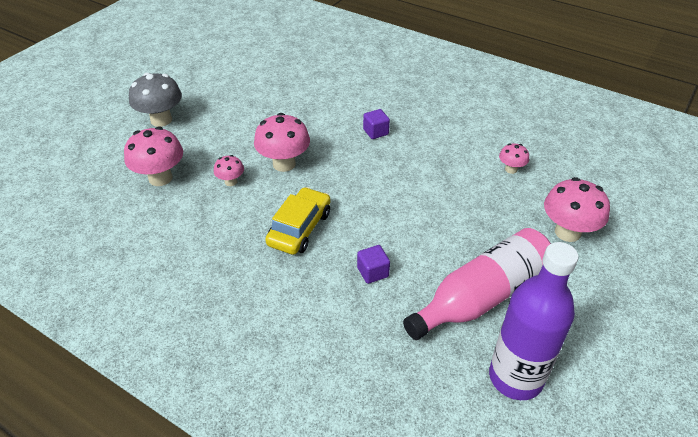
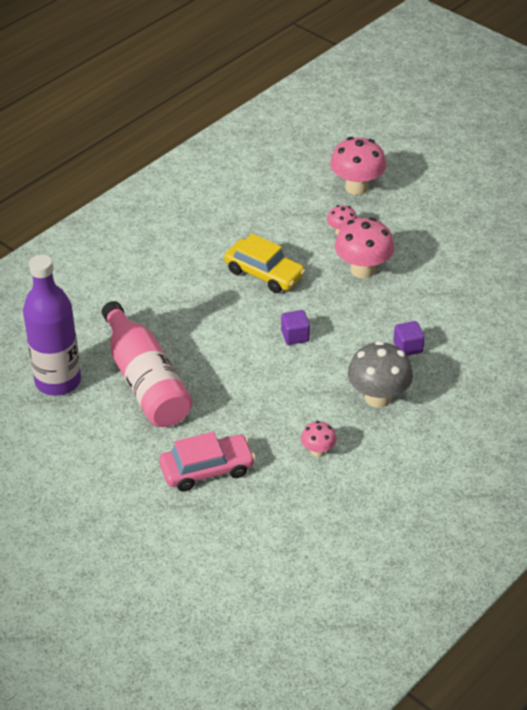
camera: 100 degrees right, 0 degrees up
(161, 120) = (453, 185): grey mushroom -> grey mushroom (378, 397)
(373, 272) = (195, 314): purple cube -> purple cube (295, 336)
(567, 232) = (207, 469): pink mushroom -> pink car

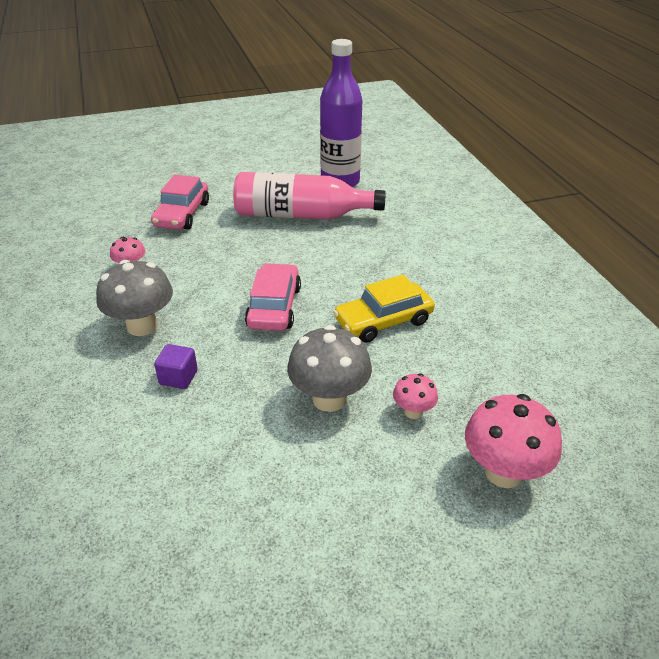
camera: 120 degrees right, 5 degrees down
(295, 336) = (274, 307): purple cube -> pink car
(362, 270) = (329, 399): pink mushroom -> grey mushroom

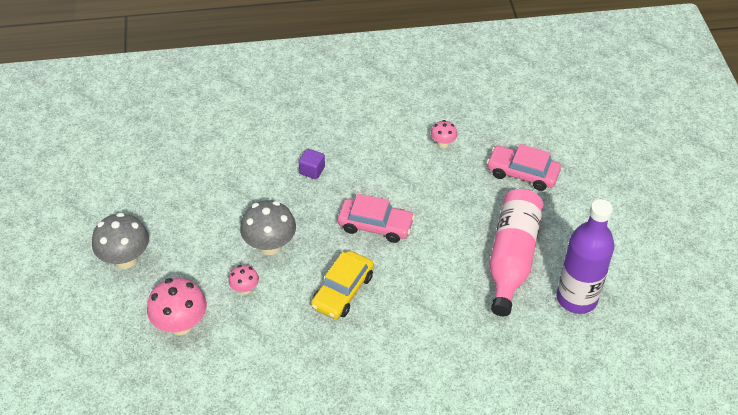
camera: 100 degrees right, 10 degrees up
(142, 326) = (370, 151): grey mushroom -> grey mushroom (126, 259)
(383, 321) = (342, 291): yellow car -> yellow car turned 135 degrees counterclockwise

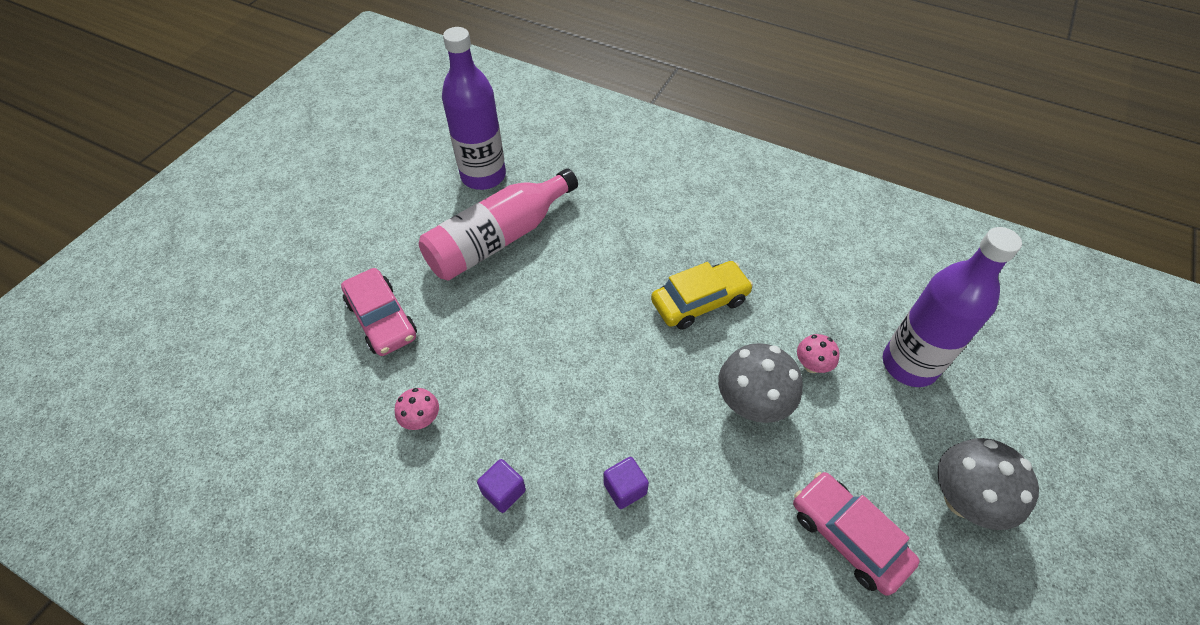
camera: 145 degrees left, 5 degrees up
(181, 324) = (909, 365): pink mushroom -> purple bottle
(371, 139) = (503, 491): none -> purple cube
(375, 225) = (605, 355): pink car -> pink car (848, 536)

